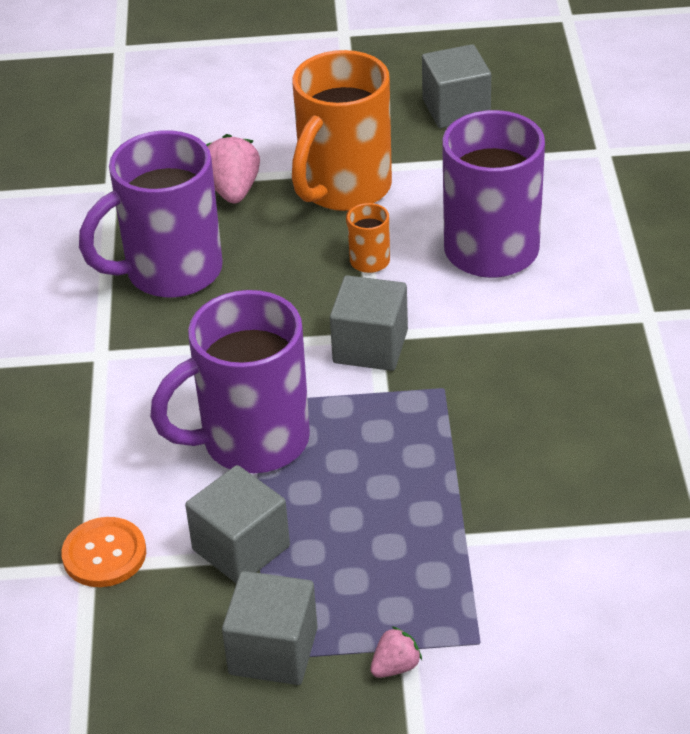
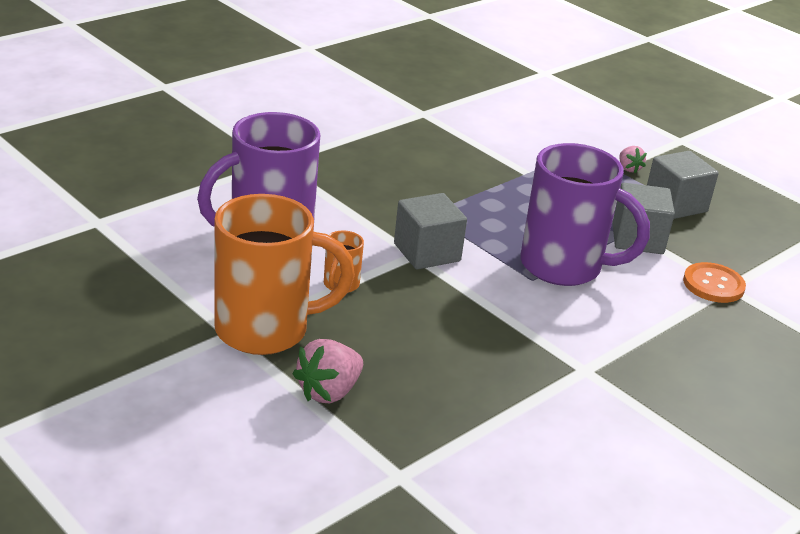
camera: 135 degrees left, 10 degrees down
(170, 272) = (464, 378): purple mug -> none
(395, 666) = (628, 168): pink strawberry -> pink strawberry turned 120 degrees counterclockwise
(456, 109) = (91, 311): grey cube -> none

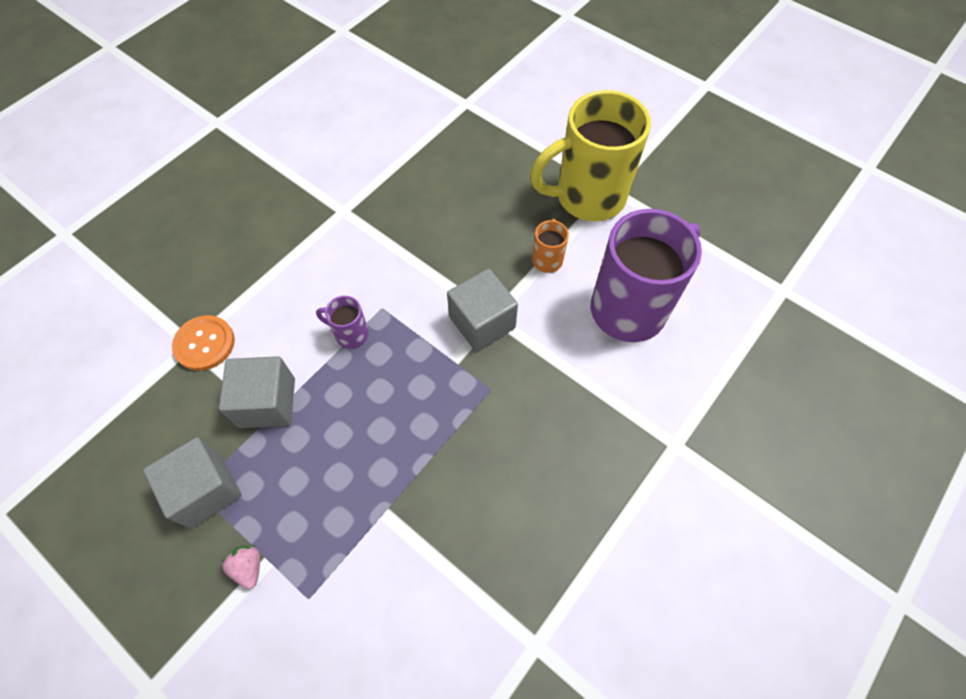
camera: 175 degrees right, 30 degrees up
(265, 330) = (587, 197): orange mug -> yellow mug
(328, 392) = (525, 153): pink strawberry -> none
(564, 267) = (350, 334): purple mug -> purple mug, size x0.42

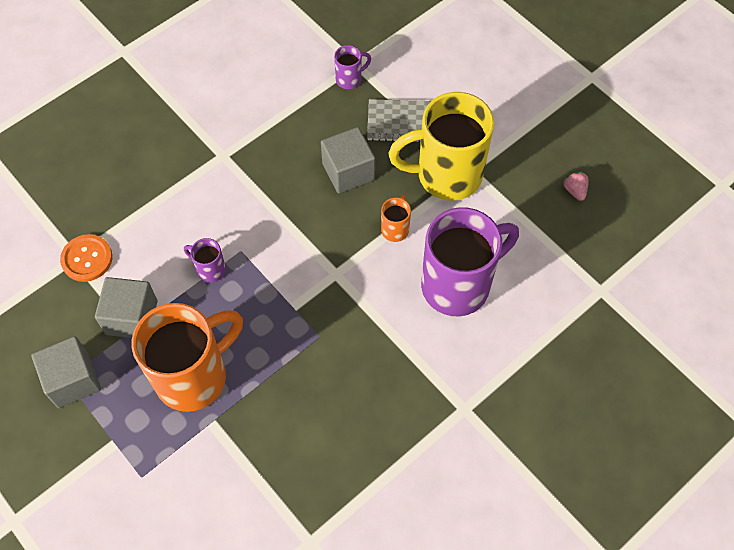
camera: 10 degrees right, 0 degrees up
(248, 567) = (99, 445): pink strawberry -> pink strawberry (574, 191)
(353, 460) = (194, 376): none -> orange mug
(463, 118) = (349, 79): none -> purple mug
(482, 322) = (324, 277): grey cube -> grey cube (348, 171)
(525, 152) = (399, 122): none -> grey notebook

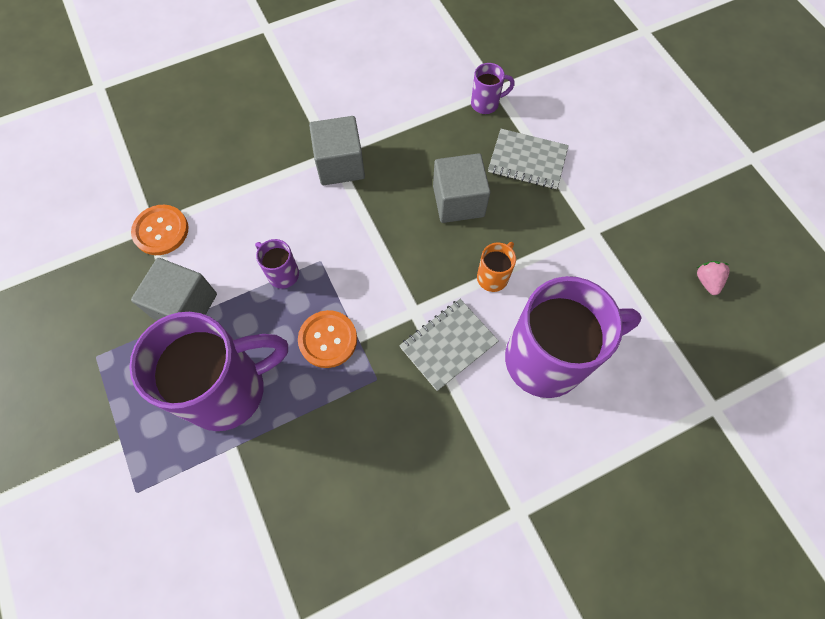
camera: 15 degrees right, 5 degrees up
(73, 380) = (102, 360): grey cube -> grey cube (340, 164)
(194, 376) = (229, 389): orange mug -> purple mug
(267, 315) = (328, 339): none -> orange button
(372, 294) = (448, 345): none -> grey notebook
(446, 175) = (564, 230): yellow mug -> none

